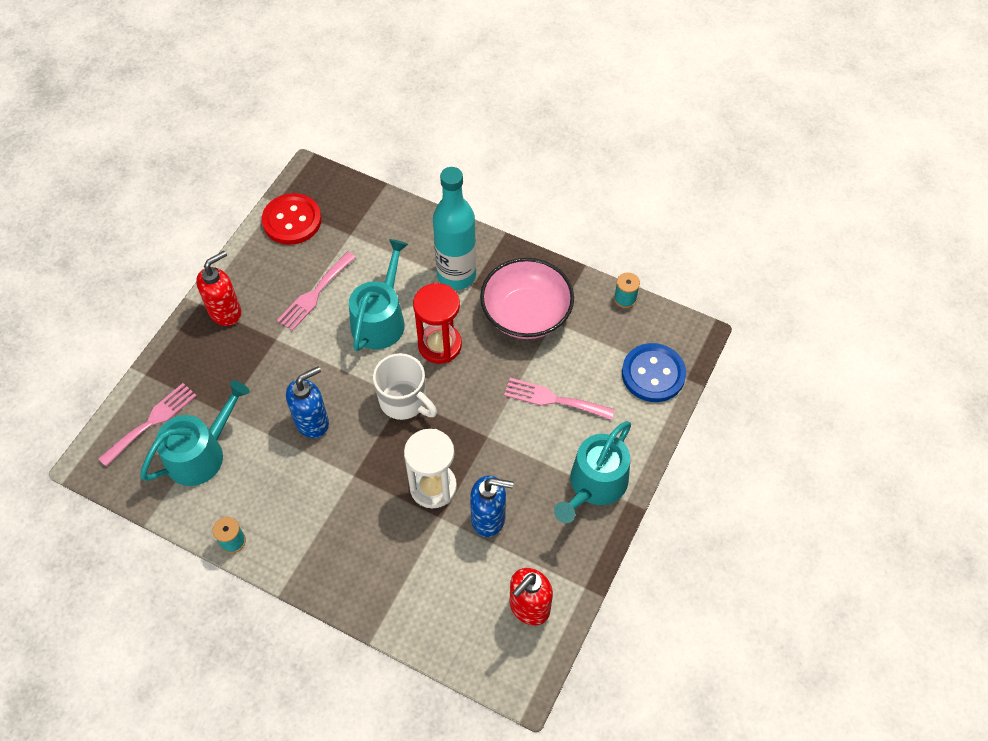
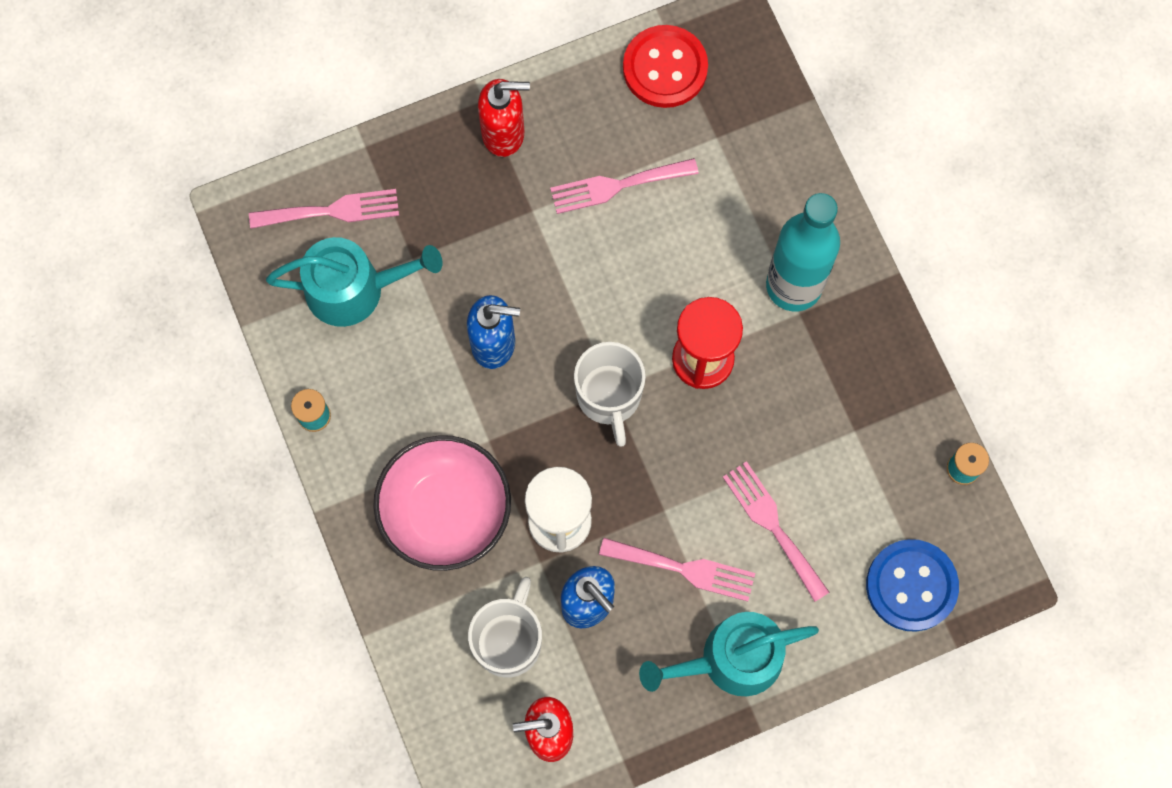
camera: 40 degrees right, 15 degrees up
(380, 319) = (663, 275): turquoise watering can -> none
(460, 575) = (509, 641): none -> white mug
(526, 314) = (831, 397): pink bowl -> pink bowl (445, 511)
(526, 458) = (684, 569): none -> pink fork

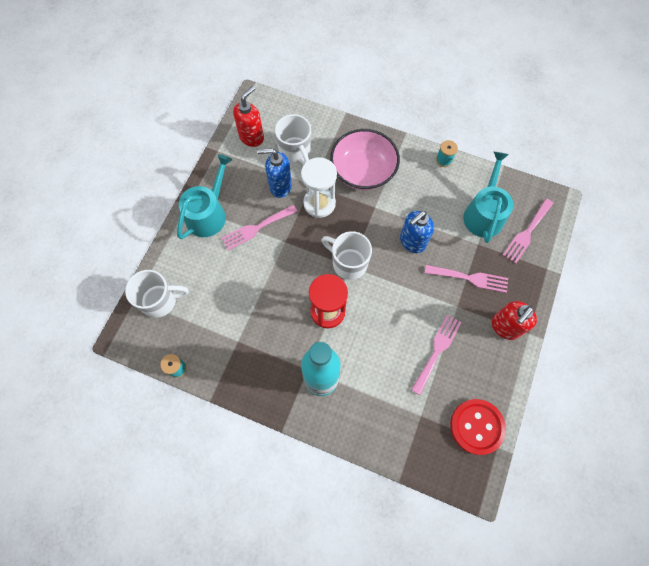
camera: 135 degrees right, 5 degrees down
(354, 289) = (484, 213): turquoise watering can -> turquoise watering can turned 150 degrees clockwise
(772, 525) = (237, 273): pink fork -> pink fork (470, 278)
(911, 586) = (160, 300): blue button -> white mug

